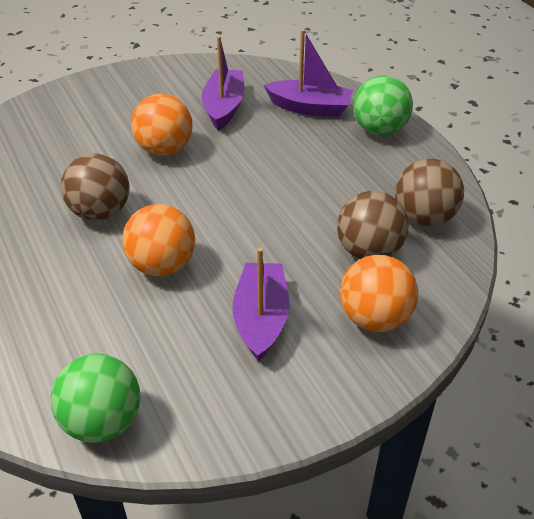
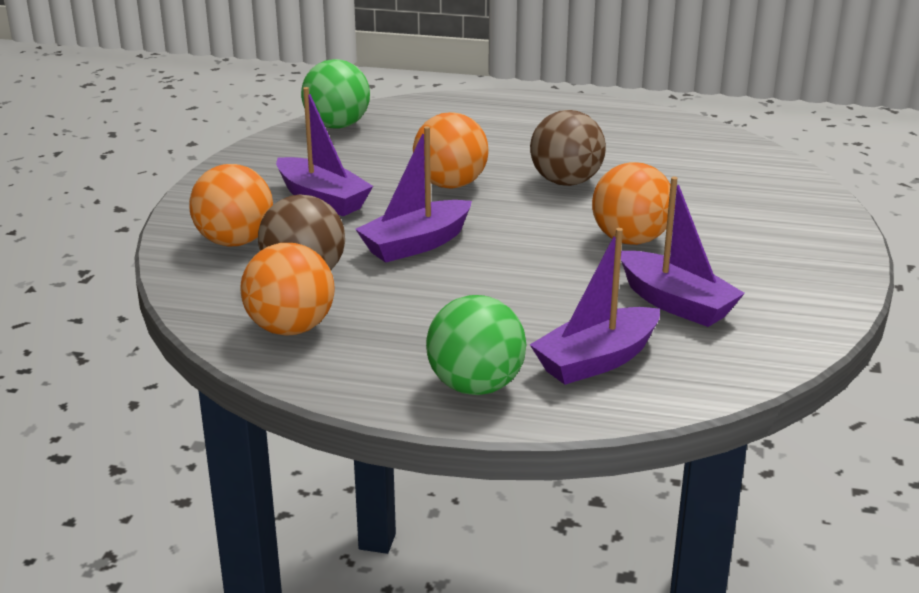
camera: 130 degrees right, 15 degrees down
(271, 228) = (416, 244): none -> purple boat
(424, 217) = (290, 328): brown ball -> orange ball

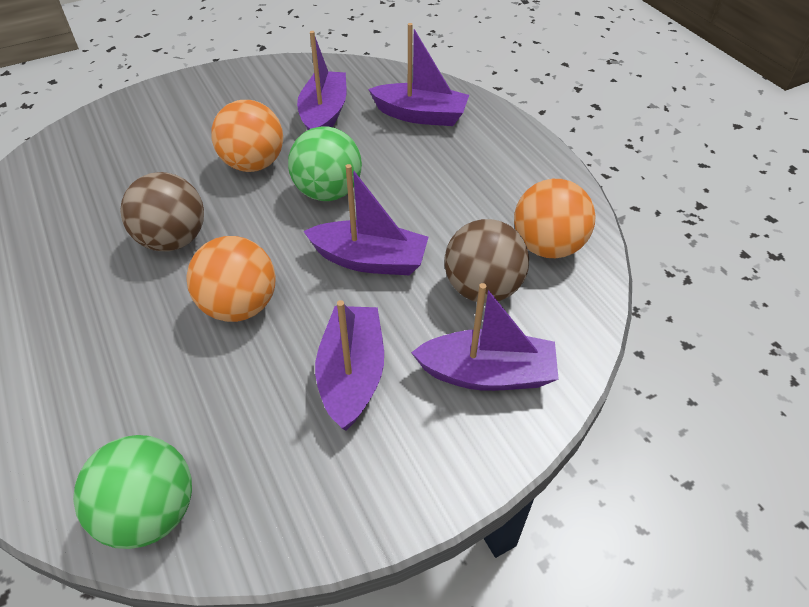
camera: 130 degrees left, 20 degrees up
(235, 241) = (487, 373): orange ball -> purple boat
(475, 386) = (498, 141): green ball -> green ball (328, 192)

